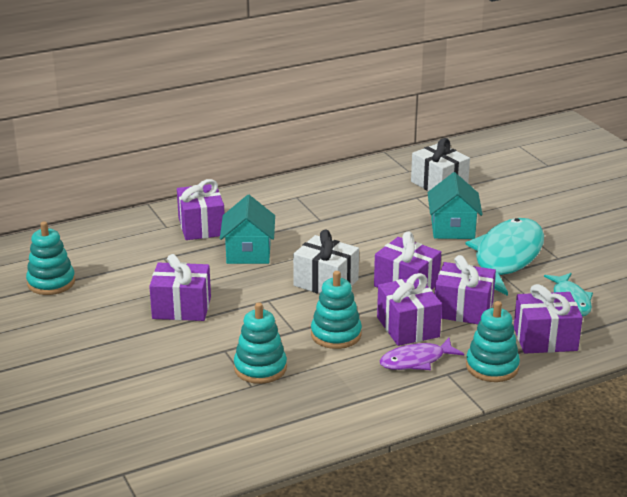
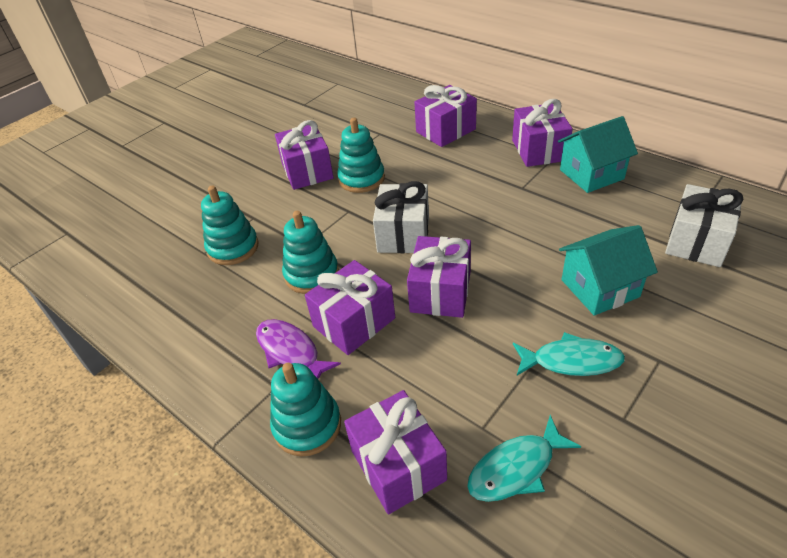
camera: 70 degrees right, 15 degrees up
(51, 282) = (307, 103): turquoise stacking toy -> turquoise stacking toy (361, 179)
(248, 253) = (422, 170): turquoise house -> turquoise house (591, 174)
(463, 309) = (419, 358): purple gift -> purple gift (539, 150)
(505, 258) = (571, 361): turquoise fish -> turquoise fish, size x0.52

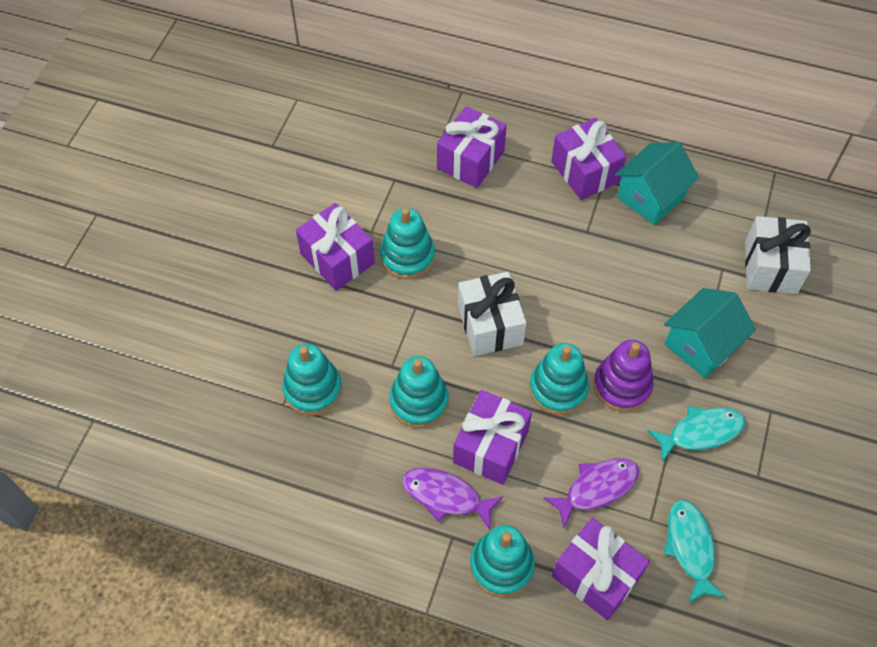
camera: 25 degrees left, 15 degrees up
(438, 383) = (596, 488): none -> purple fish
(440, 292) = (558, 389): purple gift -> turquoise stacking toy
(504, 303) = (622, 386): none -> purple stacking toy
(516, 468) = (690, 548): turquoise fish -> turquoise fish turned 135 degrees clockwise

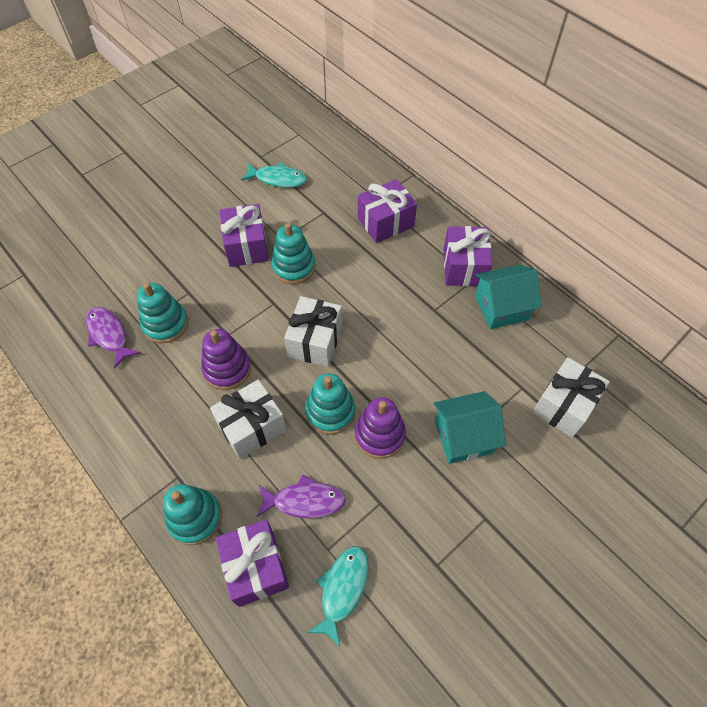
camera: 30 degrees right, 0 degrees up
(419, 401) = (227, 369): turquoise stacking toy -> purple stacking toy
(446, 496) = (195, 445): purple fish -> purple fish (109, 335)
(491, 446) = (252, 427): purple gift -> white gift
(701, 432) = (415, 503): turquoise fish -> turquoise fish (278, 179)

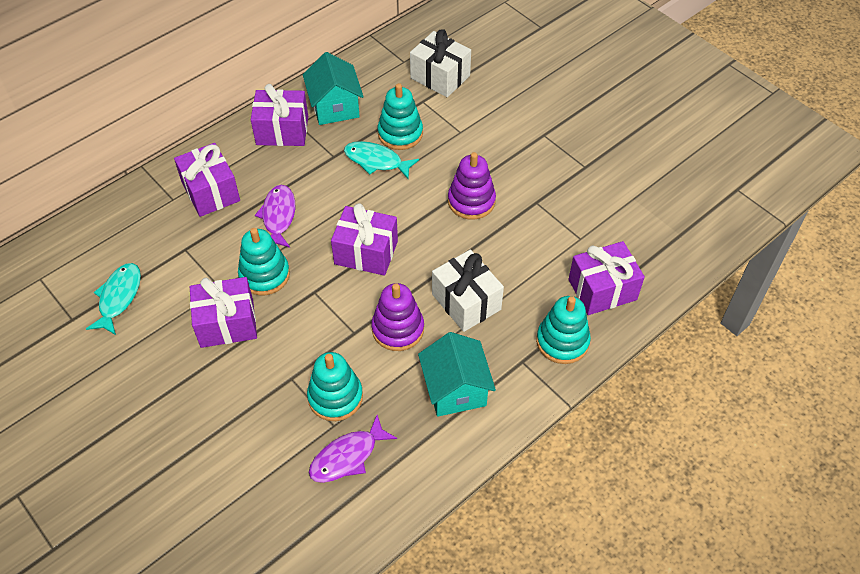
camera: 90 degrees left, 5 degrees down
(305, 501) = (539, 256): purple fish -> purple fish (278, 216)
(315, 341) = (366, 252): white gift -> purple gift
(330, 411) = (448, 238): turquoise stacking toy -> turquoise stacking toy (400, 133)
(342, 589) = (612, 228): turquoise fish -> turquoise fish (376, 161)
(463, 437) = (471, 143): turquoise house -> turquoise house (455, 389)

